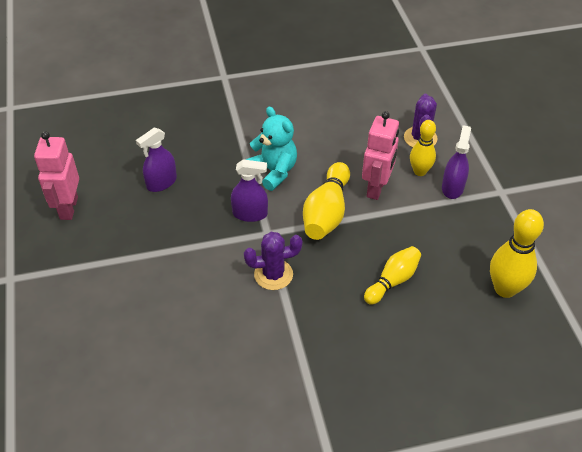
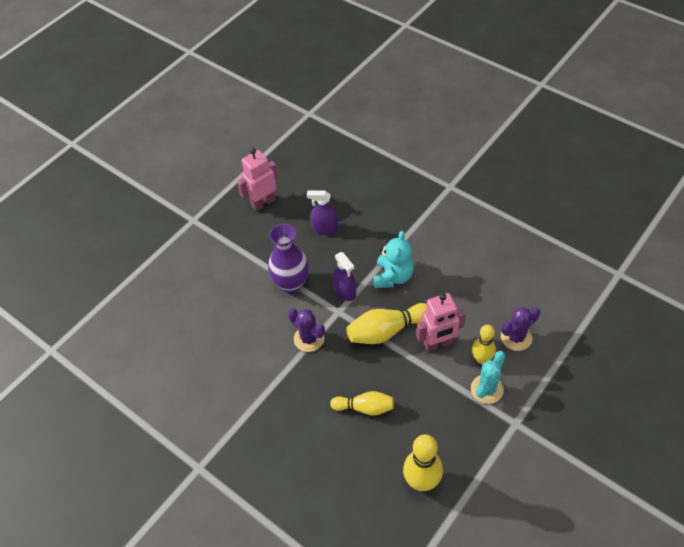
camera: 55 degrees right, 5 degrees up
(194, 248) = (291, 284): none -> purple vase
(452, 188) = (486, 389): purple spray bottle -> turquoise cactus

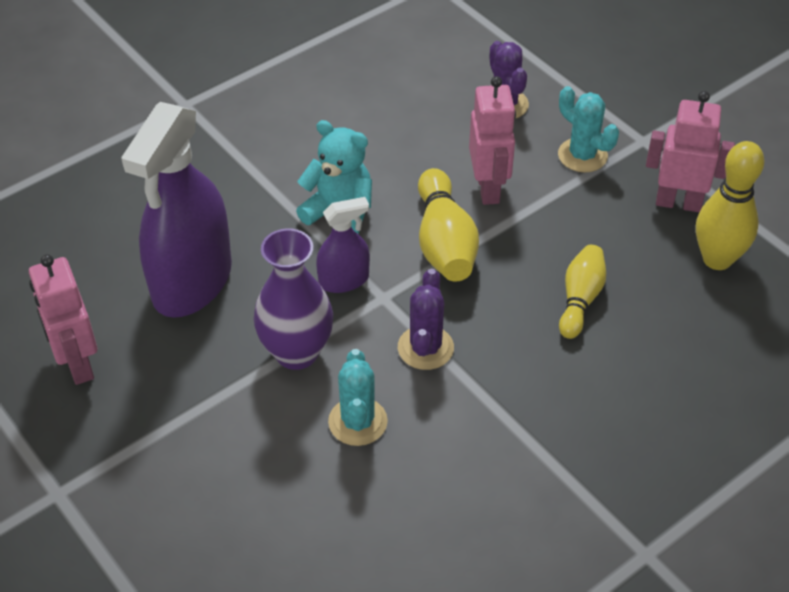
camera: 80 degrees left, 5 degrees down
(254, 320) = (358, 422): none -> turquoise cactus
(309, 339) = (425, 348): purple cactus -> purple cactus turned 45 degrees counterclockwise
(325, 228) = (192, 281): purple spray bottle -> purple spray bottle, size x2.07
(464, 452) = (678, 203): none -> pink robot
(481, 359) = (530, 148): yellow bowling pin -> none

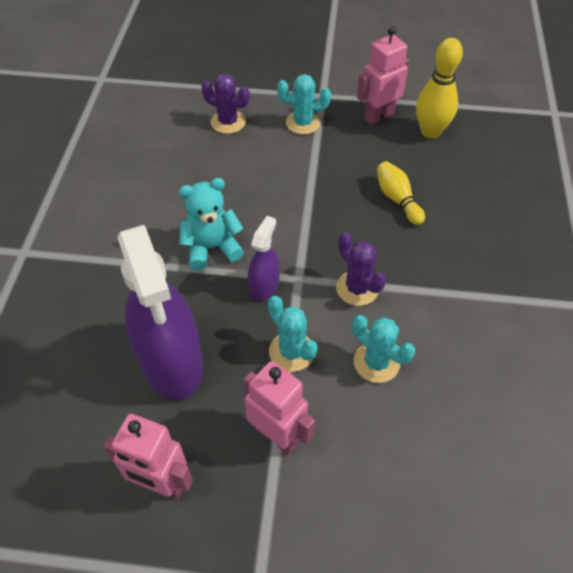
camera: 45 degrees left, 5 degrees up
(296, 352) = (291, 352): purple vase -> turquoise cactus
(444, 243) = (292, 221): yellow bowling pin -> none
(488, 189) = (278, 174): pink robot -> pink robot (277, 435)

